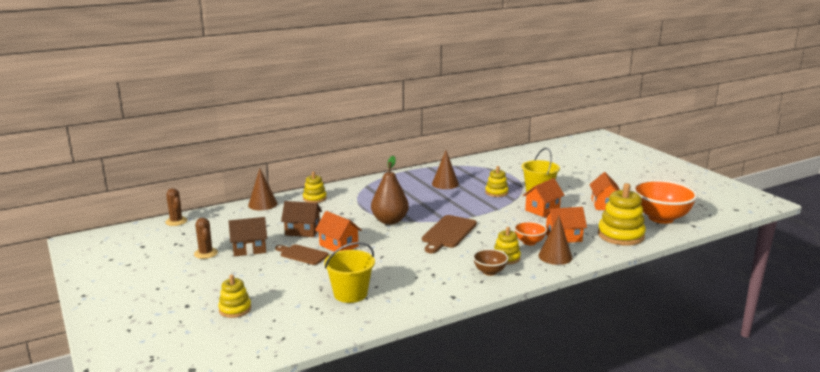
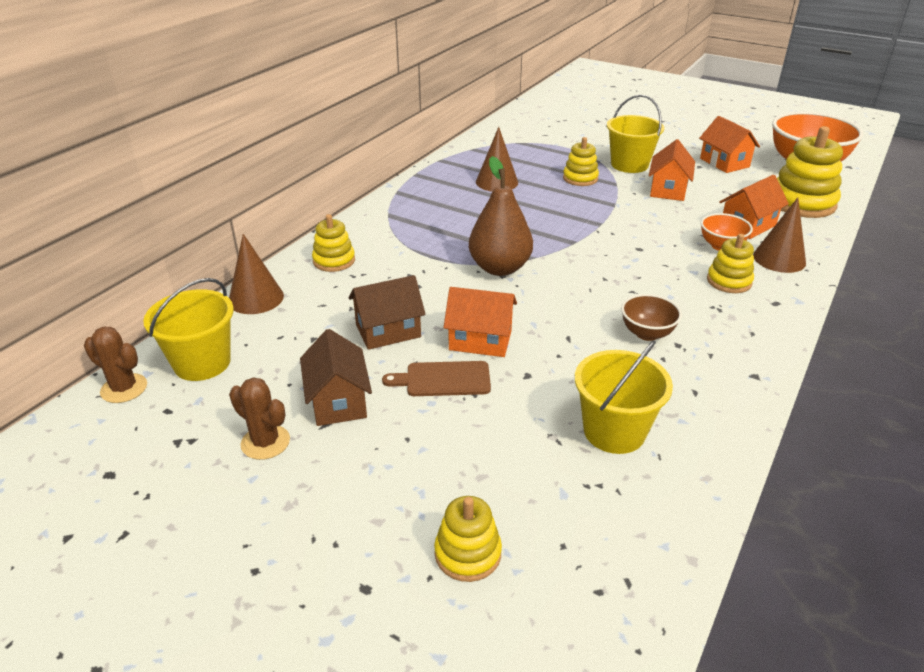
camera: 30 degrees left, 15 degrees up
(214, 221) = (202, 363): none -> yellow bucket
(249, 249) = (338, 401): brown house -> brown house turned 60 degrees counterclockwise
(448, 233) = (605, 264): brown cutting board -> none
(489, 272) = (741, 313): brown bowl -> brown bowl (647, 333)

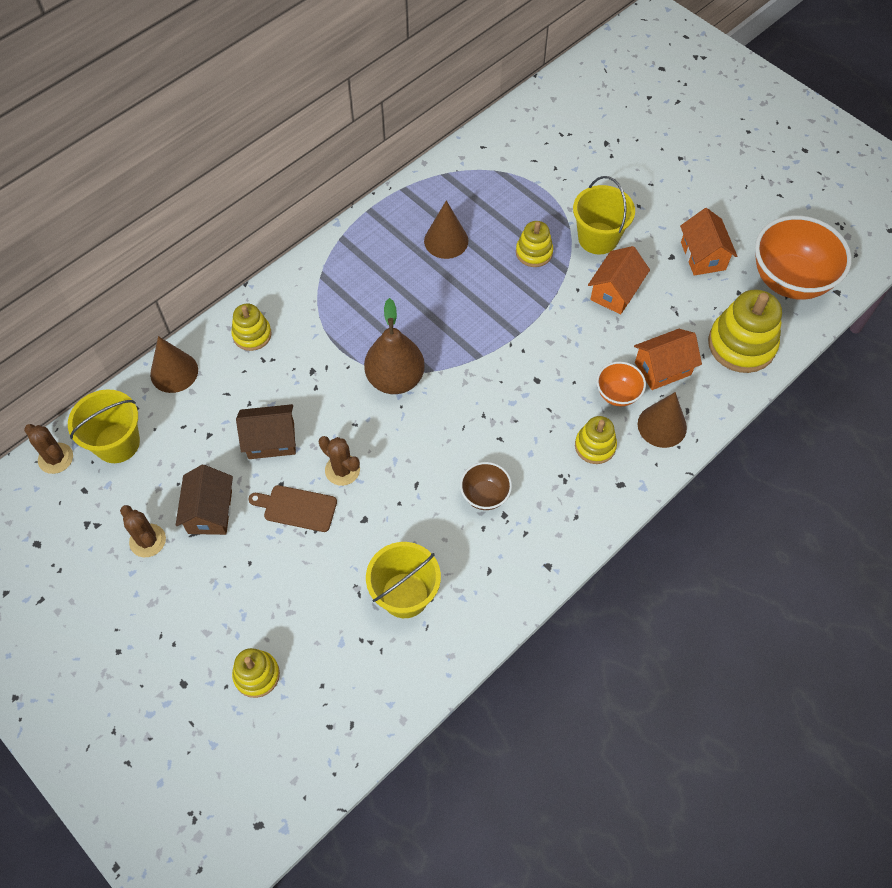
camera: 15 degrees right, 25 degrees up
(480, 340) = (342, 470): orange house -> brown cactus

